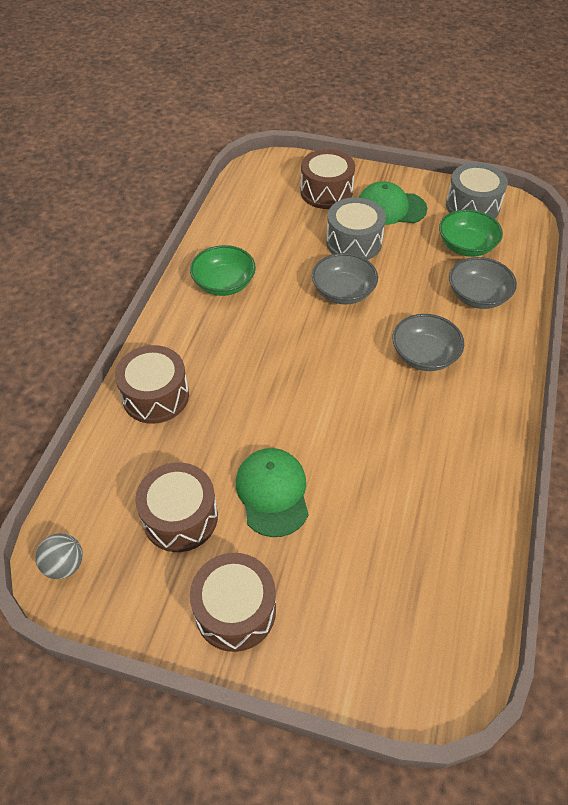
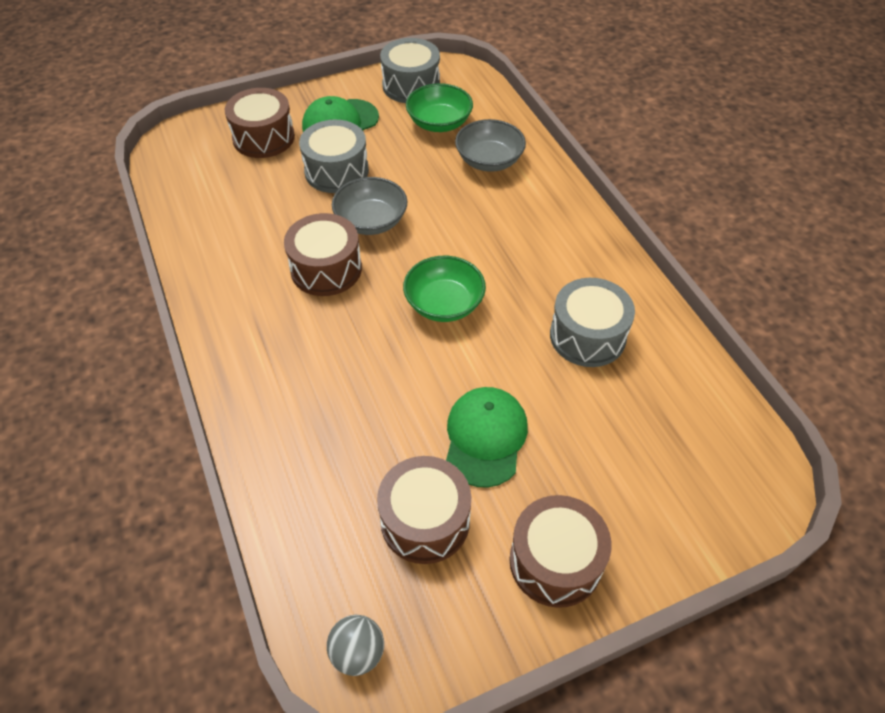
camera: 40 degrees left, 0 degrees up
(155, 396) = (285, 428): brown drum -> brown drum (326, 269)
(224, 284) = (246, 279): green bowl -> green bowl (444, 304)
(272, 493) = (485, 437): green cap -> green cap turned 60 degrees clockwise
(421, 474) = (587, 336): none -> grey drum
(424, 355) = (495, 236): grey bowl -> none

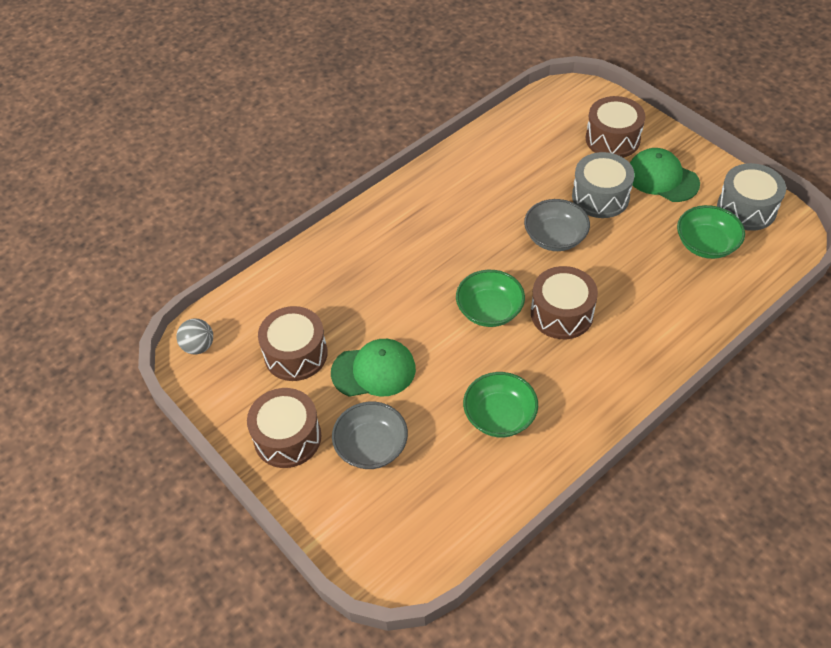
camera: 75 degrees right, 0 degrees up
(326, 269) = (490, 227): brown drum -> brown drum (561, 313)
(489, 161) = (677, 294): grey bowl -> grey bowl (371, 446)
(587, 336) = (499, 416): grey drum -> green bowl

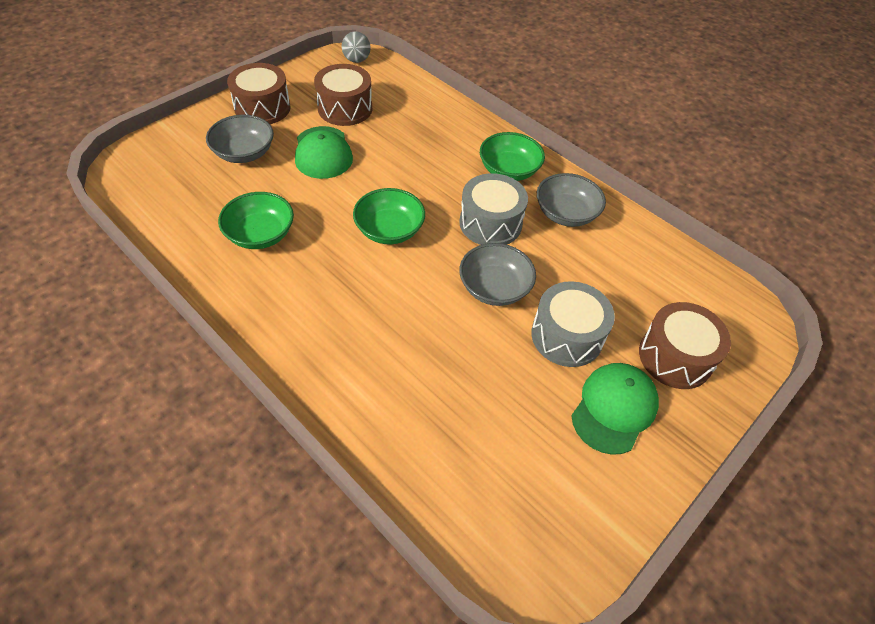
camera: 80 degrees right, 0 degrees up
(464, 183) = (566, 213): none -> grey bowl
(561, 313) = (384, 288): brown drum -> none
(706, 244) = (498, 449): green bowl -> green bowl (509, 170)
(746, 208) = (574, 514): grey drum -> grey drum (490, 223)

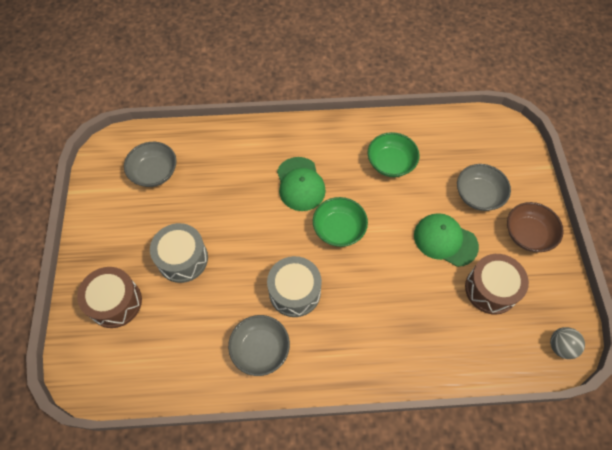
camera: 135 degrees right, 10 degrees up
(262, 108) = (528, 234): brown drum -> brown bowl
(494, 288) = (246, 250): grey bowl -> grey bowl (154, 172)
(509, 170) = (332, 350): green bowl -> none
(614, 408) = (127, 241): green cap -> green cap (300, 184)

